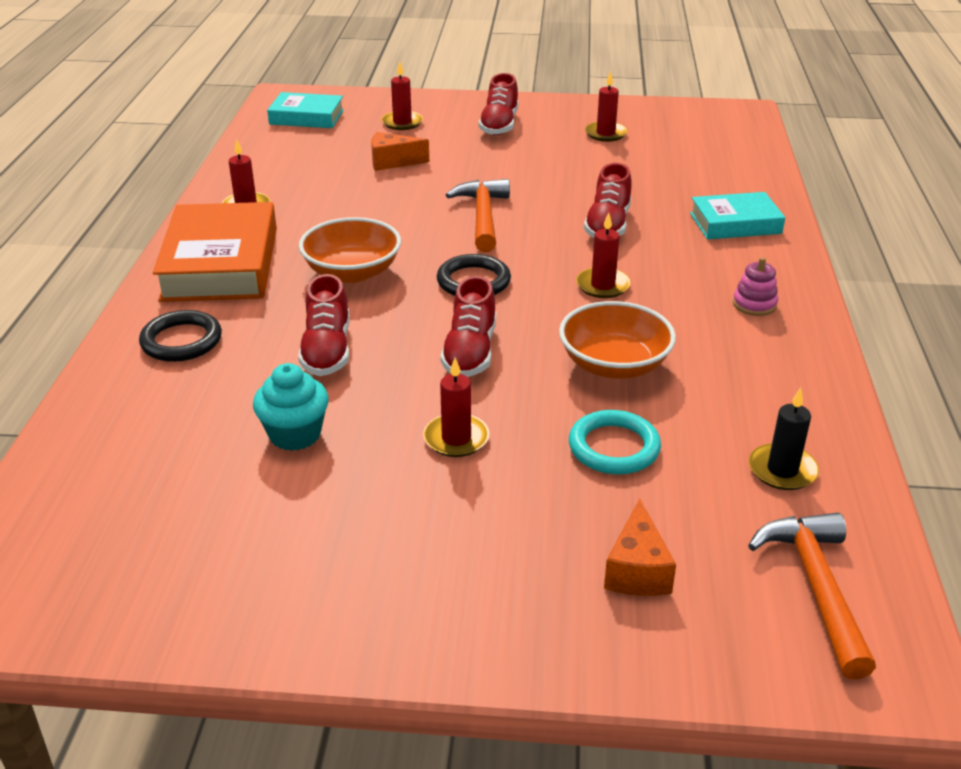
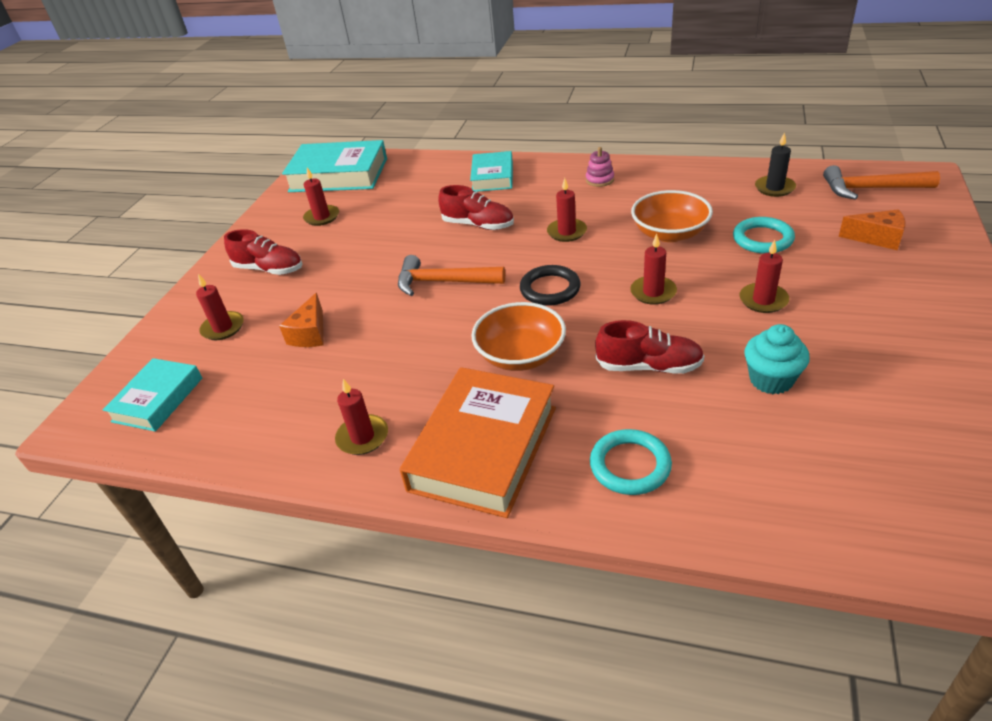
camera: 75 degrees left, 5 degrees up
(181, 341) = (630, 465): black ring -> turquoise ring
(221, 264) = (483, 448): orange book -> orange book turned 75 degrees counterclockwise
(470, 352) = (653, 292): red shoe -> red candle
(706, 128) = (338, 175): none -> turquoise book

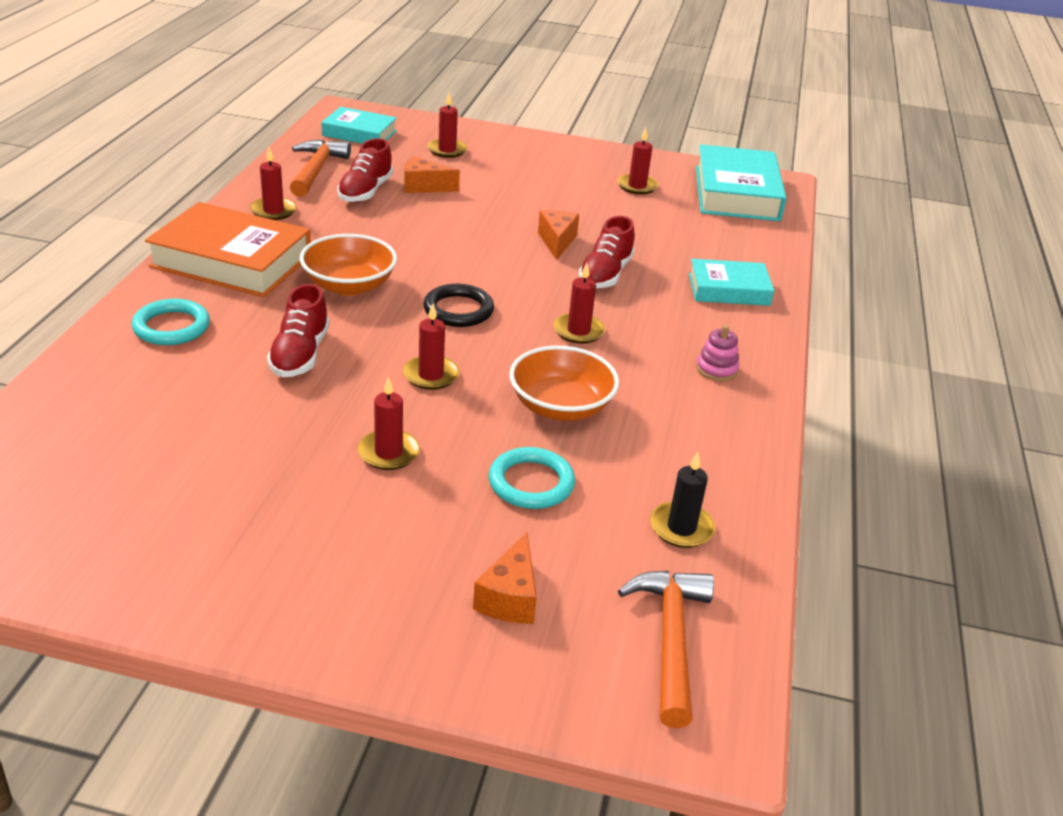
camera: 80 degrees right, 5 degrees down
(269, 269) = (538, 165): red shoe -> red shoe (365, 191)
(425, 250) = (557, 242): none -> orange cheese
(443, 282) = (490, 250): orange hammer -> orange hammer (316, 170)
(771, 380) = (243, 427): turquoise cupcake -> none

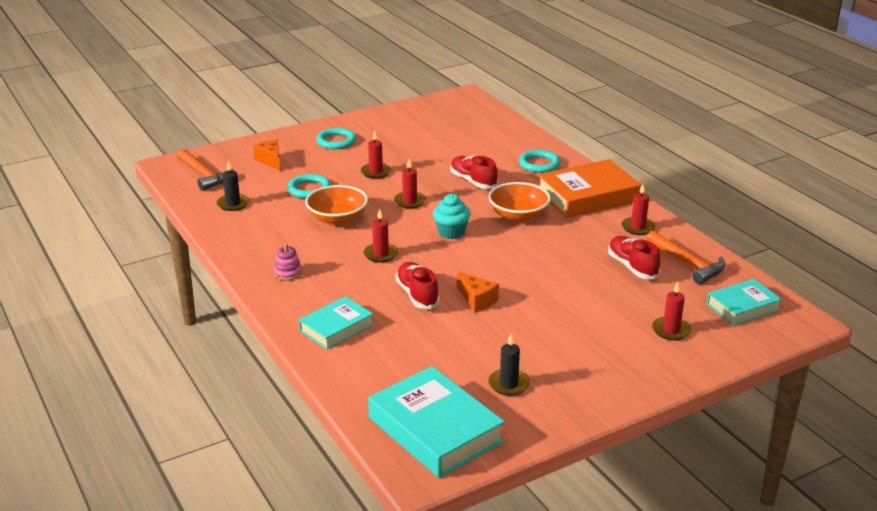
camera: 140 degrees right, 5 degrees down
(333, 570) = (336, 141): none -> turquoise ring
(424, 187) = (615, 291): orange cheese -> none
(458, 310) = (451, 232): black ring -> turquoise cupcake
(637, 186) = (508, 384): red candle -> black candle

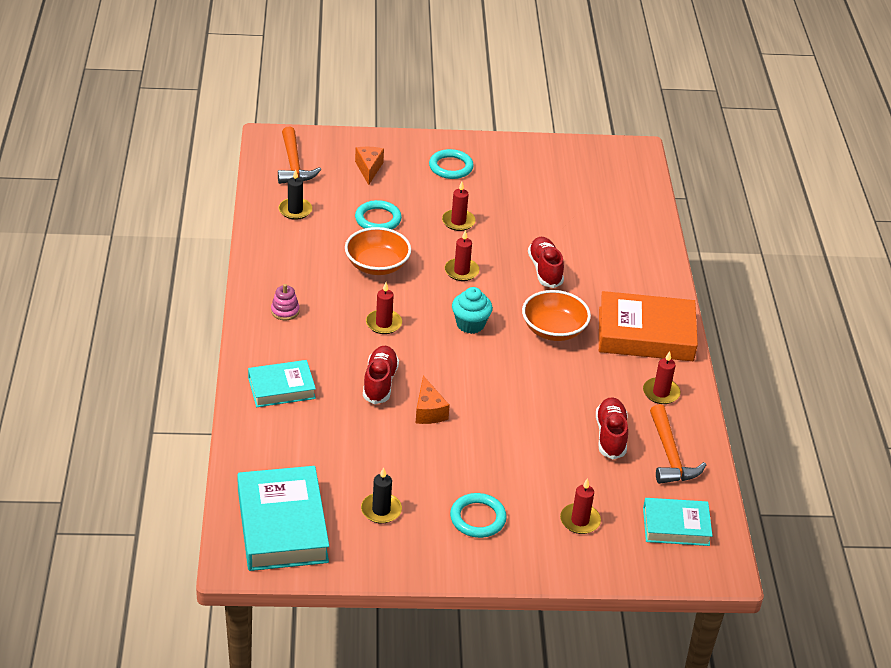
camera: 25 degrees right, 10 degrees up
(539, 164) = (632, 274): turquoise ring -> turquoise ring (478, 518)

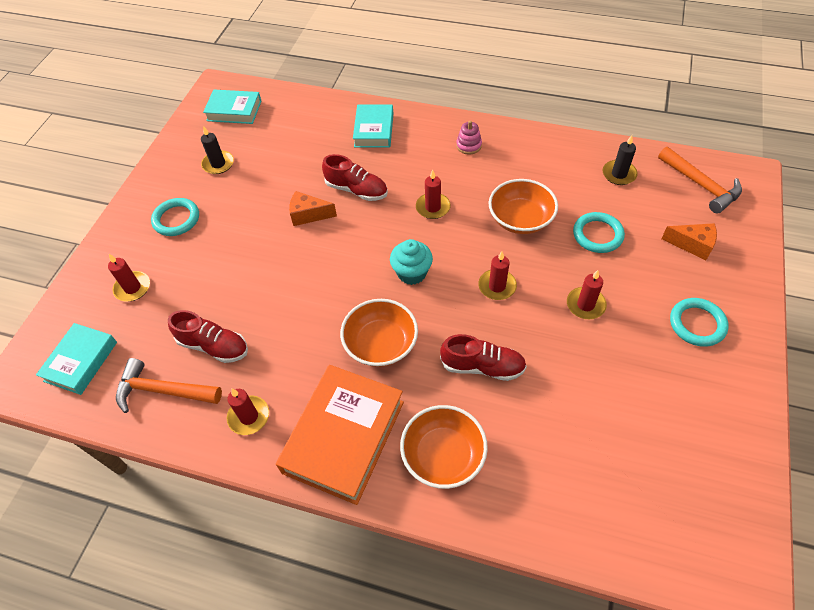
camera: 115 degrees right, 15 degrees up
(282, 525) = (234, 111): turquoise book -> turquoise book, size x0.60
(293, 164) = (700, 185): orange hammer -> orange hammer turned 135 degrees counterclockwise
(630, 280) = (443, 455): none -> orange bowl

